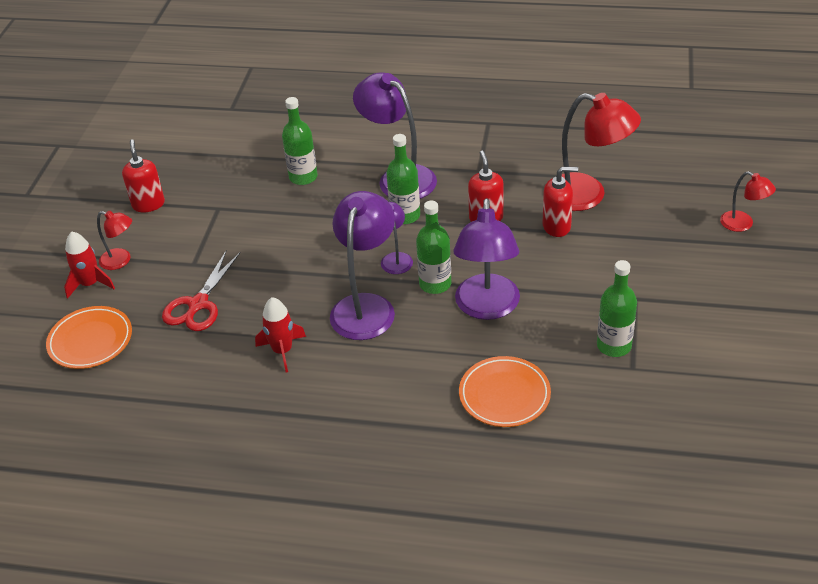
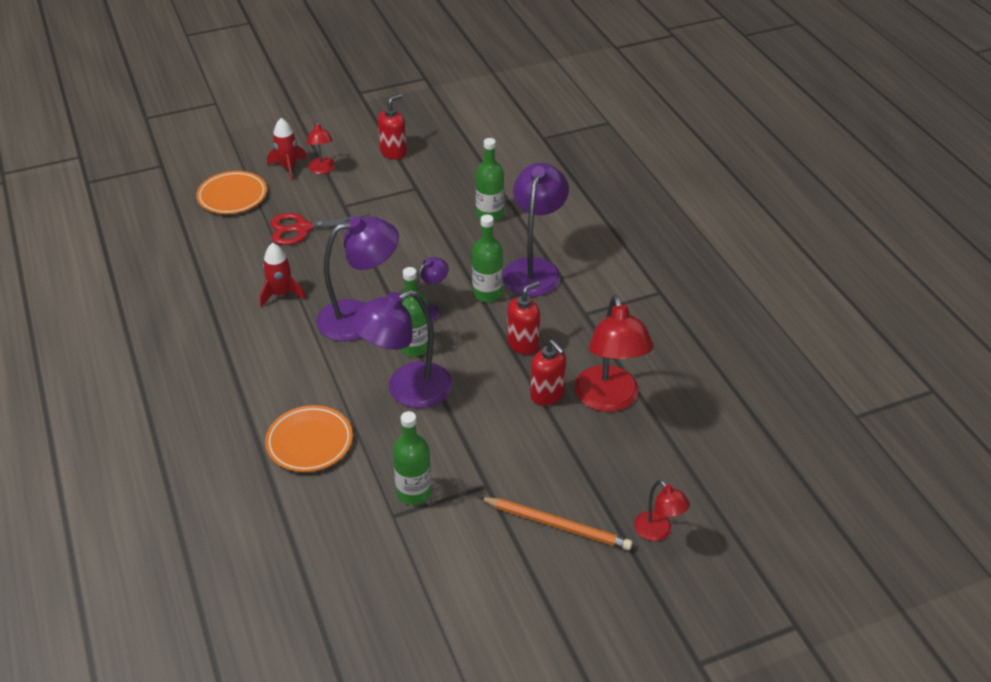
camera: 55 degrees right, 0 degrees up
(703, 274) = (557, 525): none -> orange pencil
(742, 224) = (658, 532): red lamp -> red lamp turned 45 degrees counterclockwise

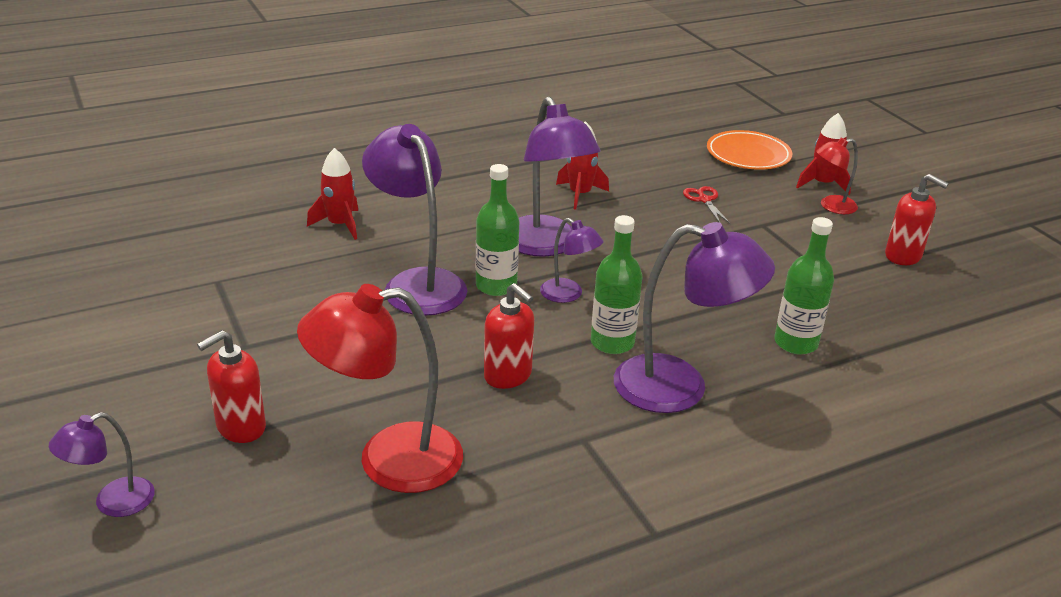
camera: 85 degrees right, 10 degrees down
(302, 229) = (704, 200): red scissors -> red scissors, size x0.58
(309, 442) = (340, 225): orange plate -> red rocket
(414, 492) = (248, 293): green bottle -> none
(547, 395) = (403, 398): red soap dispenser -> red soap dispenser (240, 427)
(557, 525) = (160, 404): orange pencil -> none
(658, 532) = (113, 502): red lamp -> purple lamp

